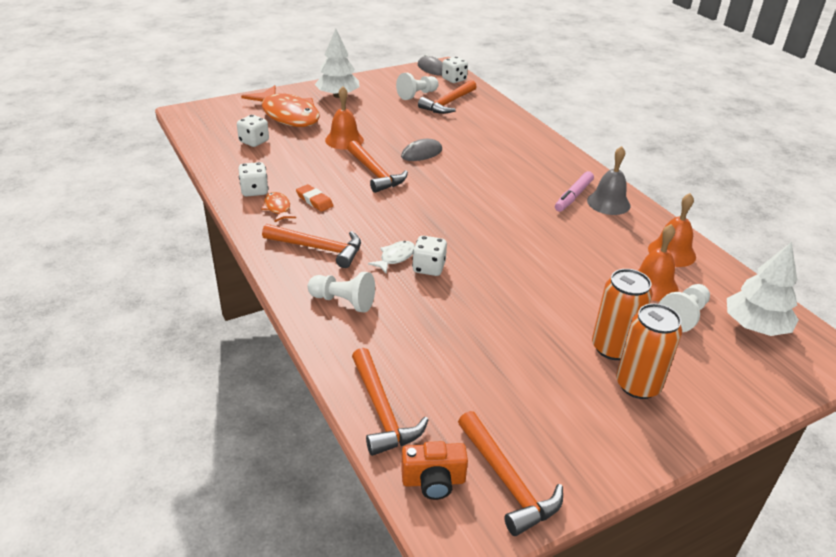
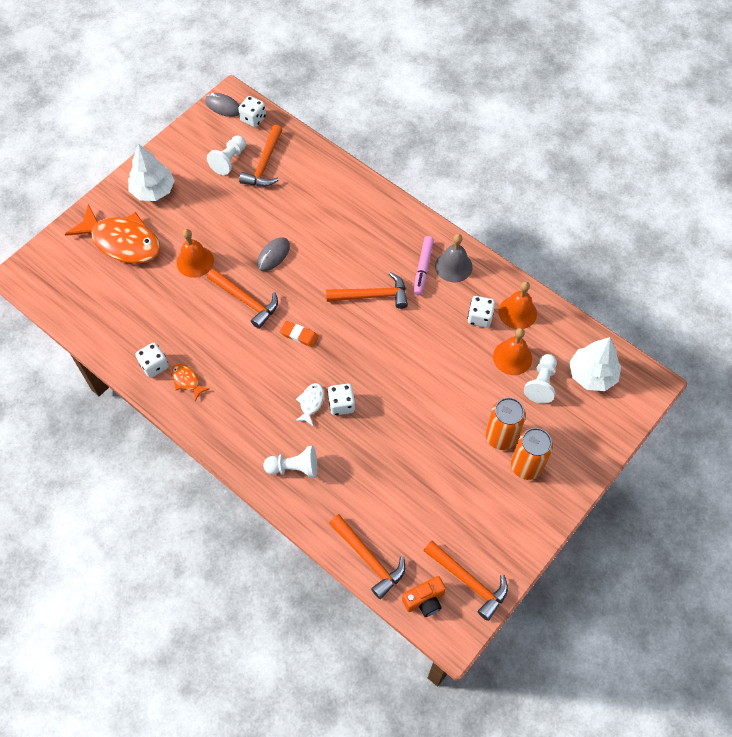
camera: 20 degrees left, 25 degrees up
(254, 141) = (114, 296): white dice -> white dice (480, 317)
(314, 200) = (212, 358): orange eraser -> orange eraser (299, 335)
(319, 248) = (246, 416): orange hammer -> orange hammer (372, 295)

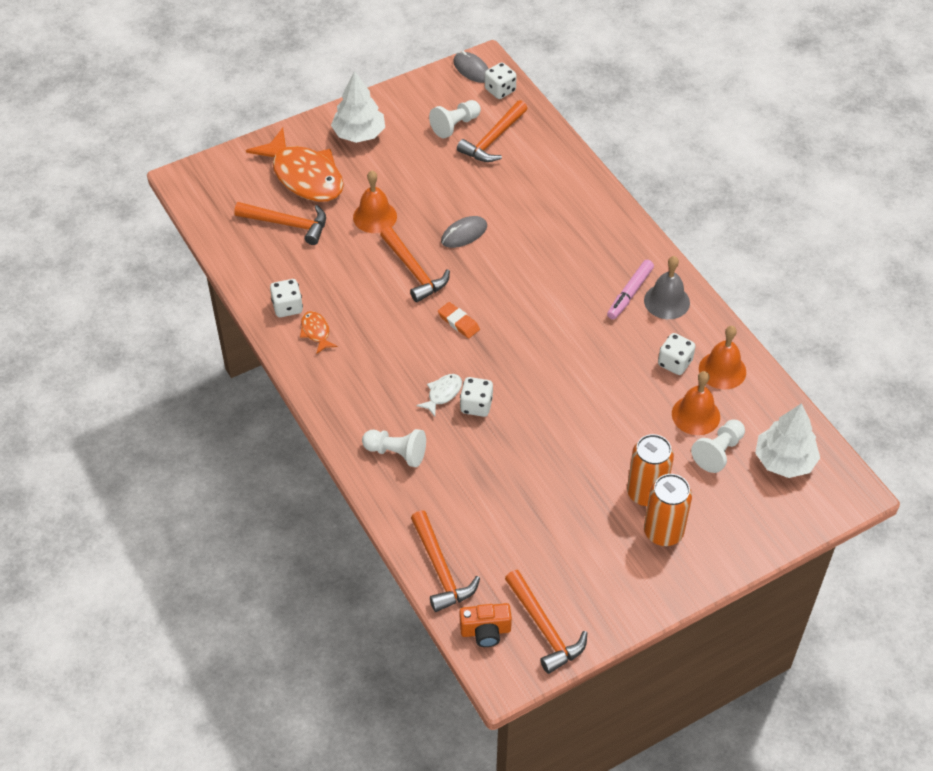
camera: 20 degrees right, 10 degrees down
(372, 295) = (559, 305): orange hammer -> orange hammer (288, 224)

